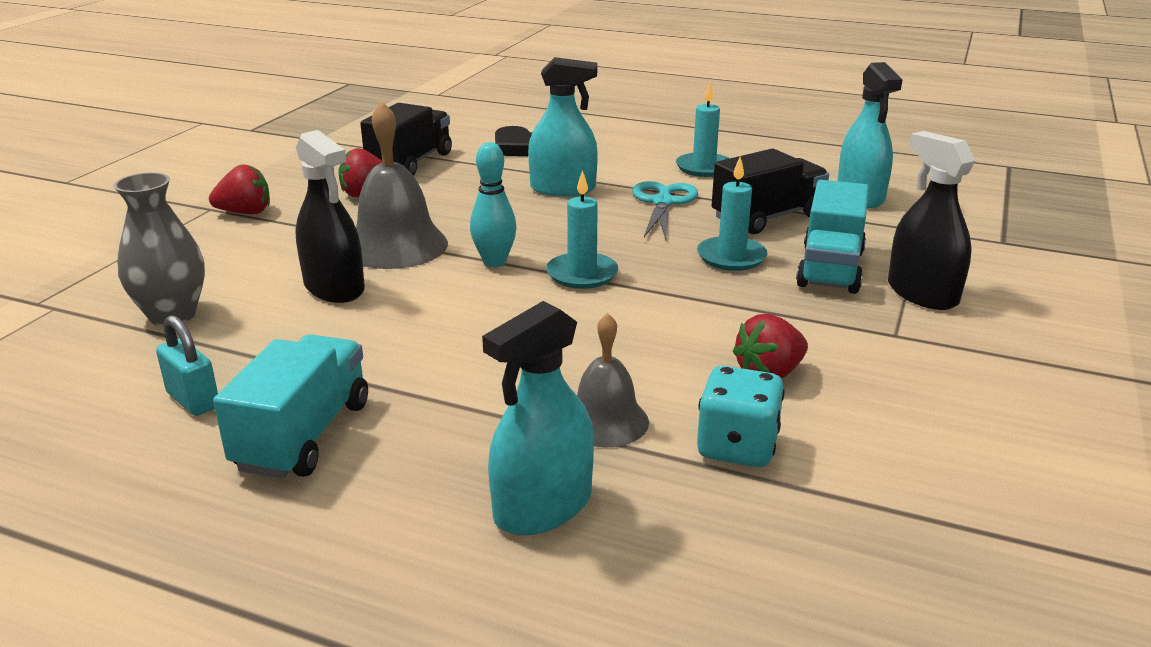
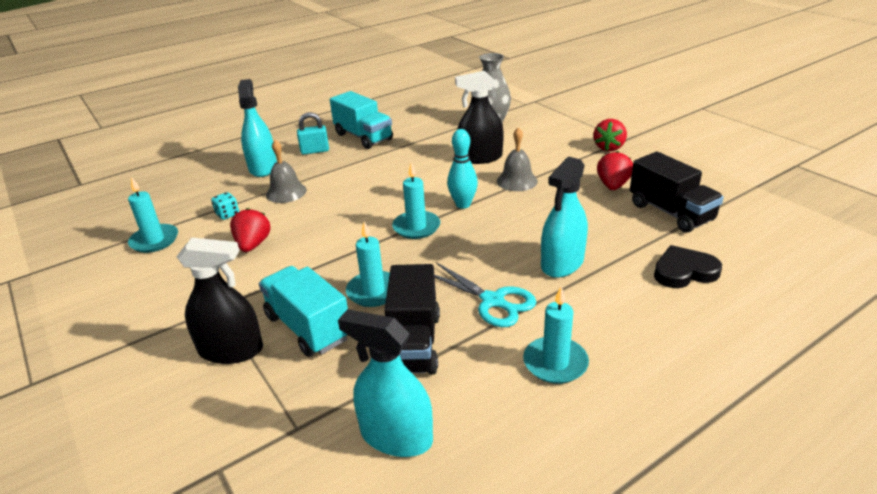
camera: 125 degrees right, 5 degrees up
(193, 400) = (413, 122): turquoise padlock -> turquoise padlock (315, 151)
(396, 246) = (517, 181): grey bell -> grey bell, size x0.62
(737, 447) = (227, 214): turquoise dice -> turquoise dice, size x0.57
(896, 482) = (154, 240): none -> turquoise candle

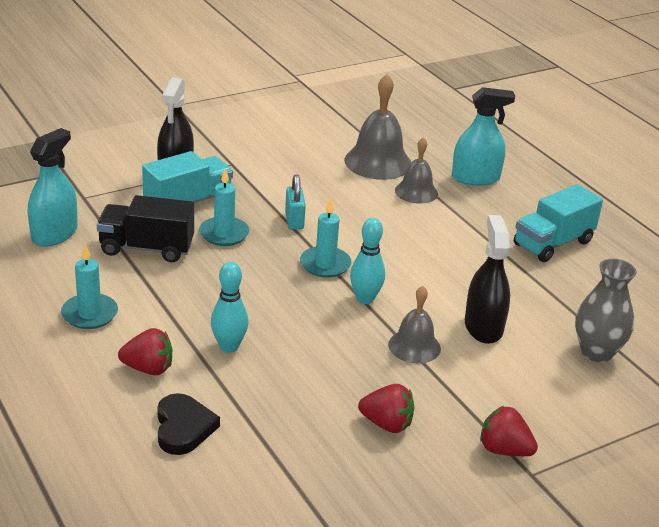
camera: 90 degrees right, 0 degrees up
(154, 240) = (340, 131): turquoise candle -> none
(227, 214) = (378, 162): turquoise dice -> grey bell
(253, 245) = (319, 176): red strawberry -> red strawberry (148, 368)
(315, 151) = (515, 209): turquoise padlock -> turquoise padlock (294, 221)
(492, 301) = (184, 294): turquoise scissors -> none
(562, 263) = (229, 346): turquoise spray bottle -> turquoise bowling pin
(671, 212) = (307, 456): black truck -> none

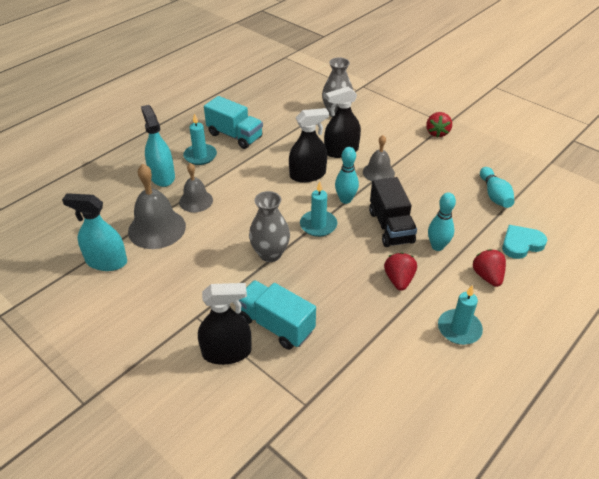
camera: 105 degrees left, 10 degrees up
(54, 234) = (376, 399): turquoise spray bottle -> turquoise spray bottle (106, 261)
(146, 248) = (358, 327): black truck -> black truck (390, 227)
(183, 428) = (521, 244): black heart -> turquoise heart
(224, 234) = (310, 288): turquoise candle -> turquoise candle (200, 156)
(294, 221) = (270, 254): turquoise padlock -> grey vase
(303, 448) = (494, 195): none -> turquoise bowling pin
(386, 424) = (451, 171): red strawberry -> red strawberry (399, 280)
(435, 282) = (307, 175): none -> black spray bottle

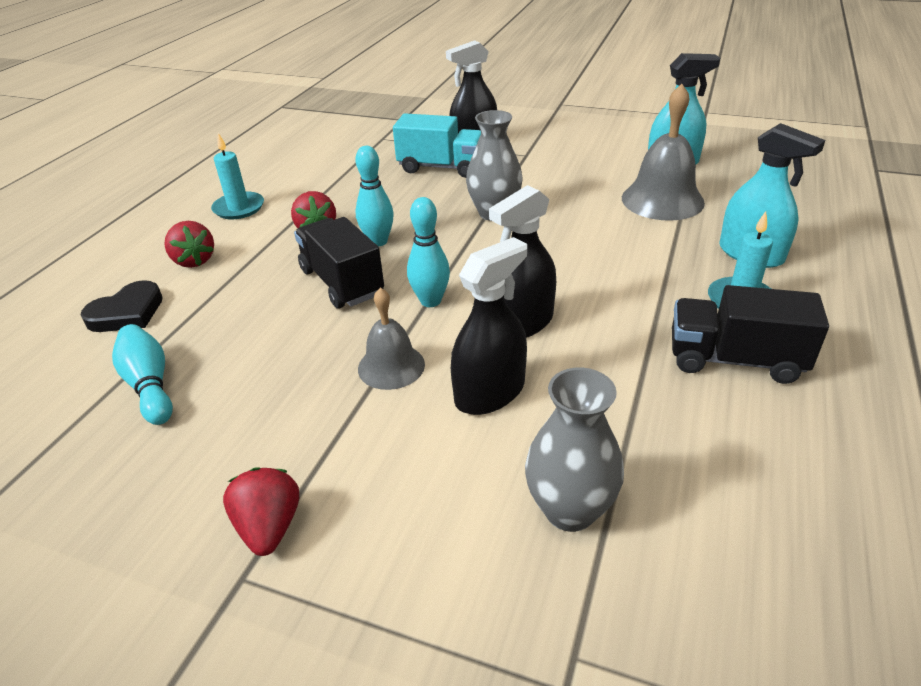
camera: 160 degrees right, 5 degrees down
(196, 201) = (656, 239): grey bell -> none
(235, 136) = (734, 360): turquoise truck -> black truck
(318, 225) = (453, 257): turquoise candle -> none
(437, 246) = (265, 276): turquoise bowling pin -> turquoise bowling pin (378, 241)
(521, 244) = (127, 313): turquoise heart -> black heart

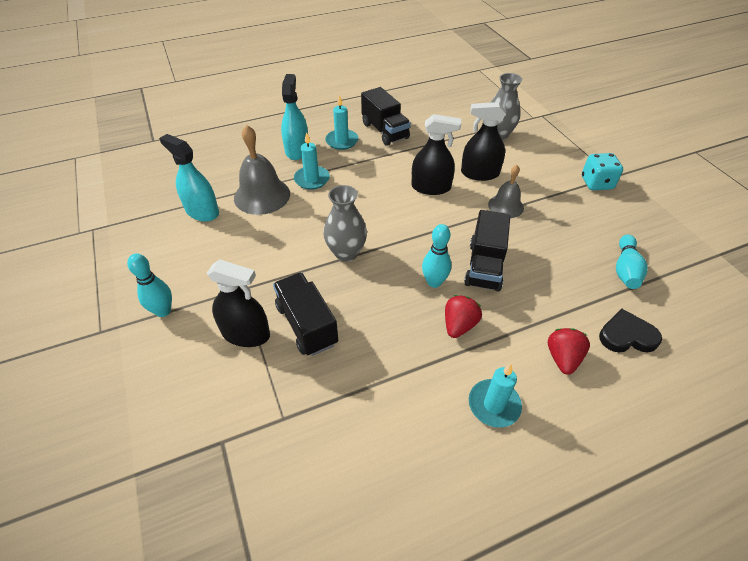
camera: 135 degrees left, 10 degrees up
(269, 527) = (596, 183): red strawberry -> turquoise dice
(430, 301) = (454, 223): turquoise bowling pin -> turquoise bowling pin (163, 311)
(441, 167) = (307, 325): turquoise truck -> black truck
(659, 240) = (312, 179): none -> turquoise candle

